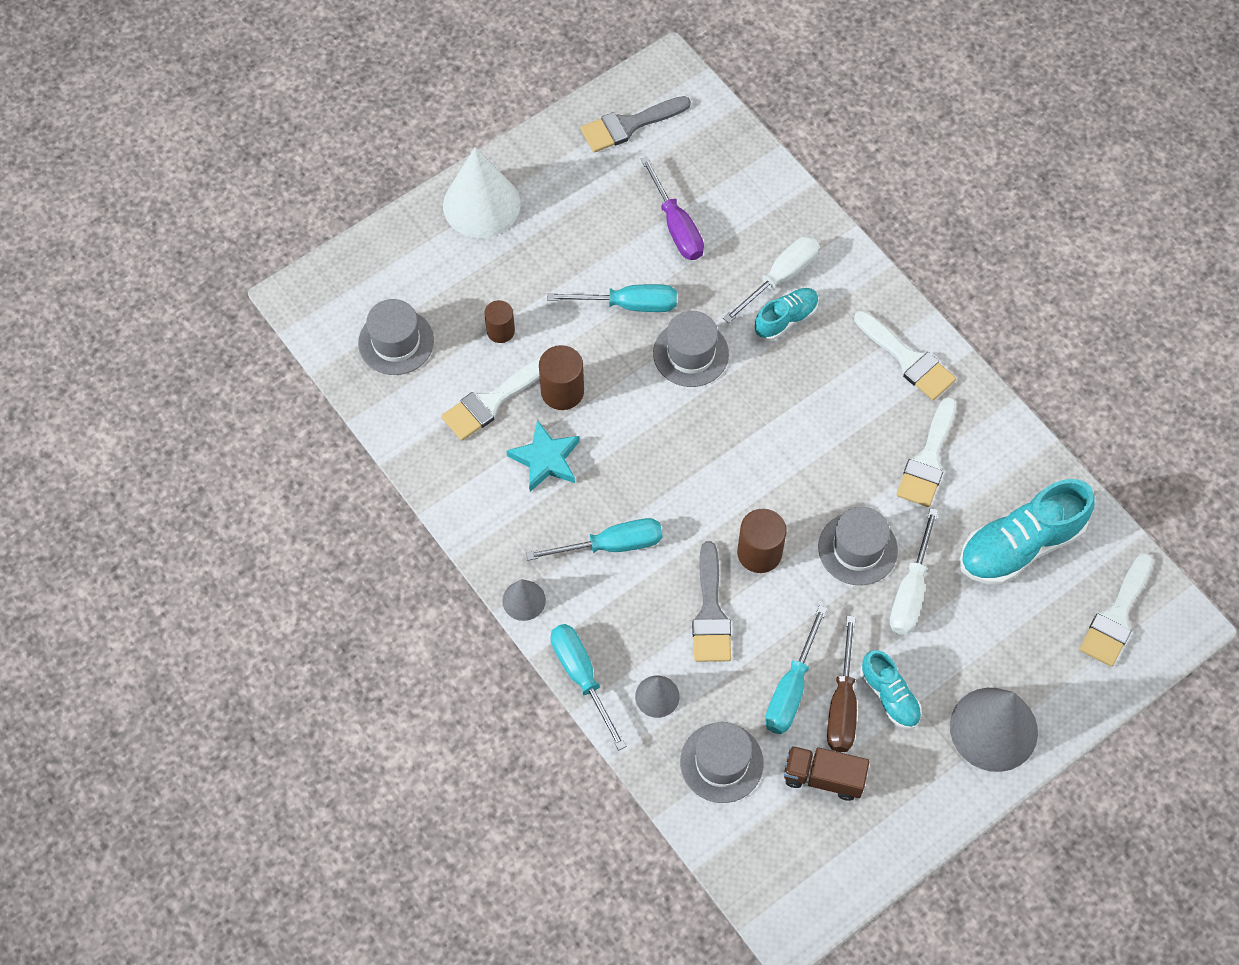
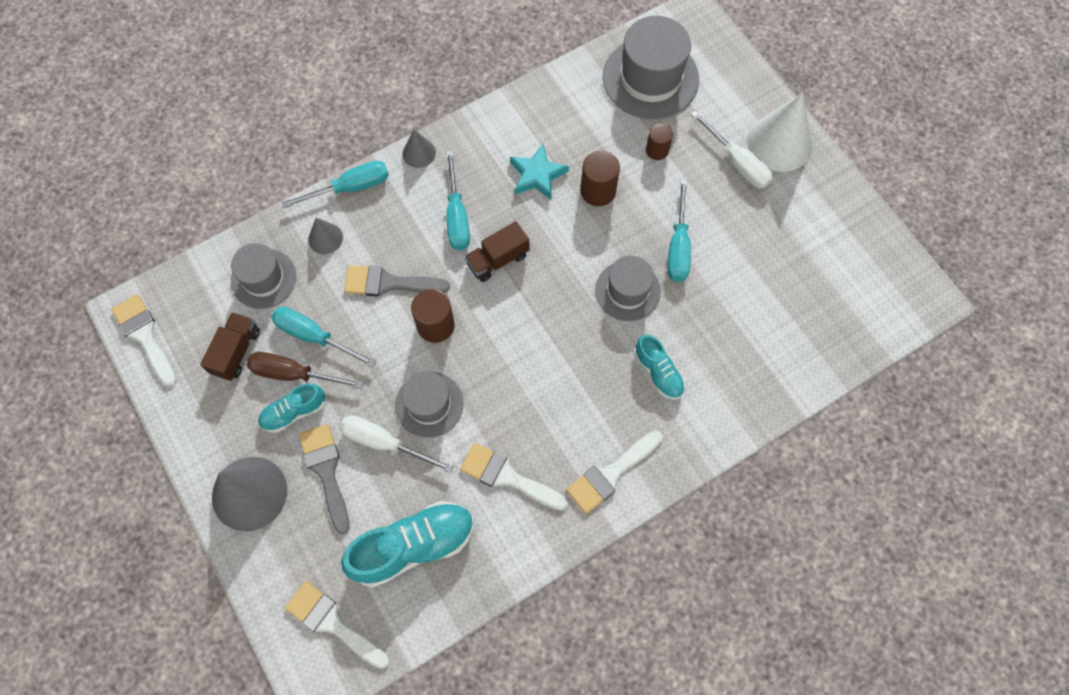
camera: 95 degrees right, 5 degrees up
(396, 342) = (650, 78): grey hat -> grey hat, size x1.61
(491, 402) = (592, 140): white brush -> white brush (144, 336)
(629, 125) = (864, 262): grey brush -> grey brush (326, 471)
(665, 493) = (497, 259): none -> brown truck
(676, 226) = (757, 291): purple screwdriver -> none
(780, 277) = (702, 373): white screwdriver -> white screwdriver (737, 162)
(1020, 545) = (413, 546): turquoise shoe -> turquoise shoe turned 90 degrees clockwise

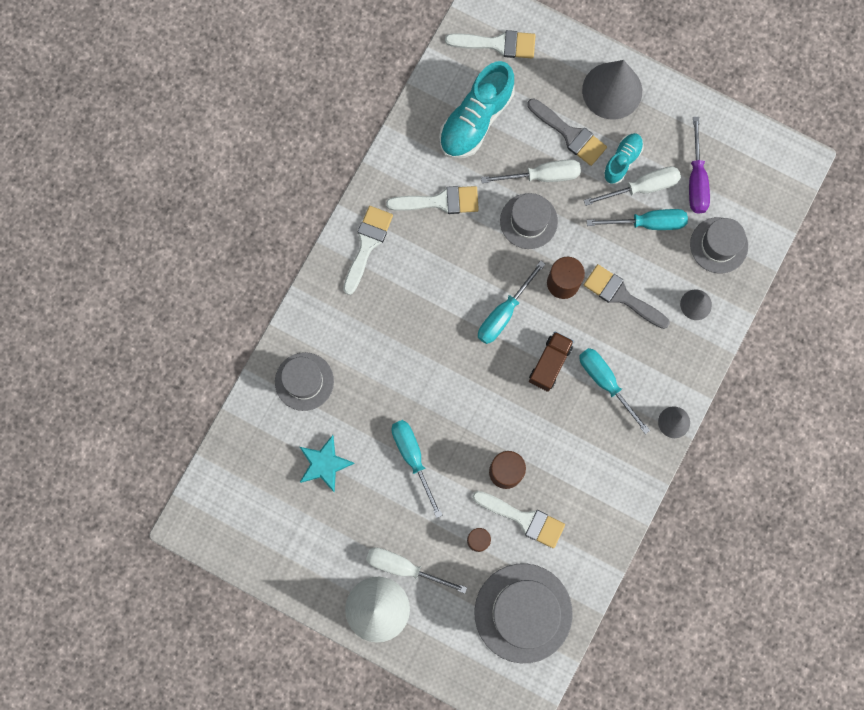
camera: 150 degrees right, 10 degrees up
(144, 336) = (772, 153): white brush -> white brush (524, 519)
(236, 352) = (696, 179): brown truck -> purple screwdriver
(294, 374) = (642, 187): brown screwdriver -> white screwdriver
(350, 187) = (707, 359): turquoise screwdriver -> turquoise screwdriver (504, 313)
(388, 283) = (621, 296): grey brush -> grey brush turned 120 degrees counterclockwise
(537, 175) = (564, 458): turquoise star -> turquoise star (324, 464)
(627, 291) = (432, 395): grey hat -> grey hat (304, 381)
(658, 372) = (373, 341): turquoise shoe -> none

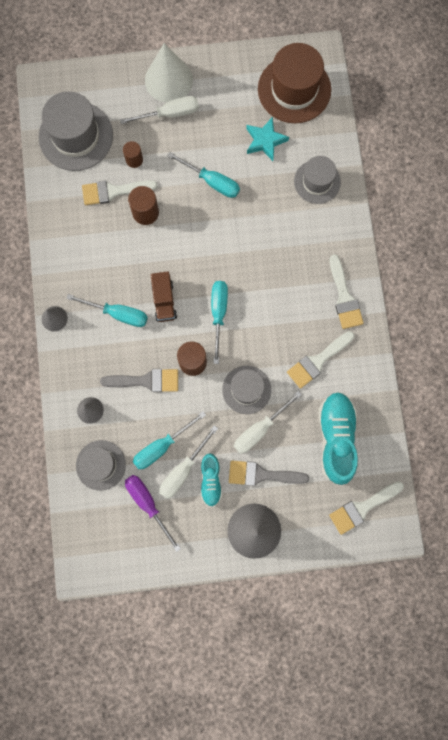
camera: 145 degrees right, 0 degrees up
(250, 501) = (294, 89): none -> brown hat

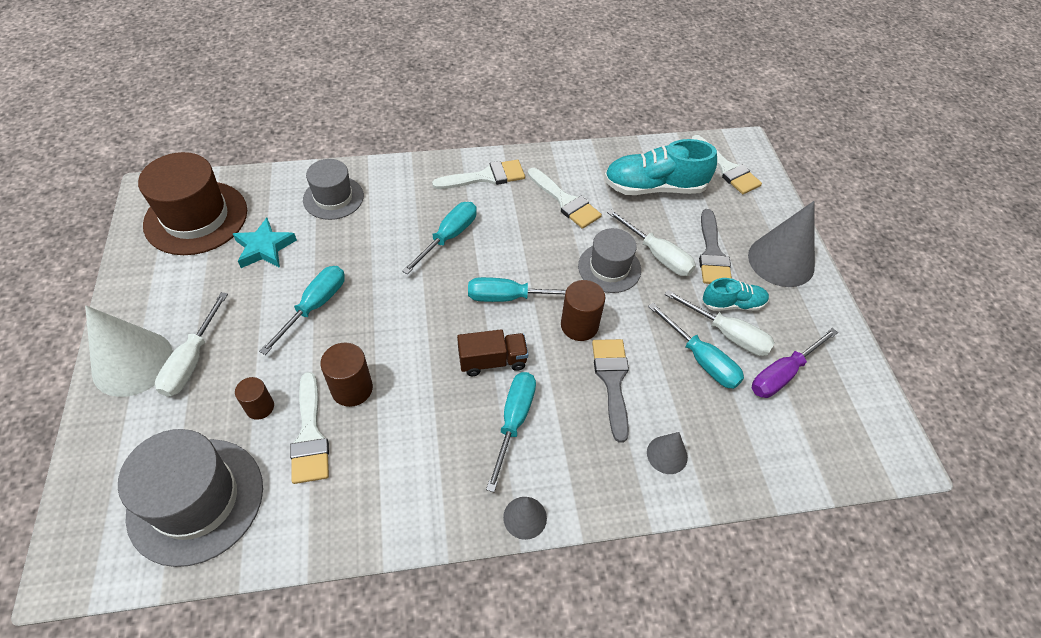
camera: 95 degrees left, 25 degrees down
(100, 465) = (745, 436): grey hat -> none
(169, 114) = (192, 360): white screwdriver -> white screwdriver turned 150 degrees counterclockwise
(277, 269) = (448, 237): none -> turquoise screwdriver

